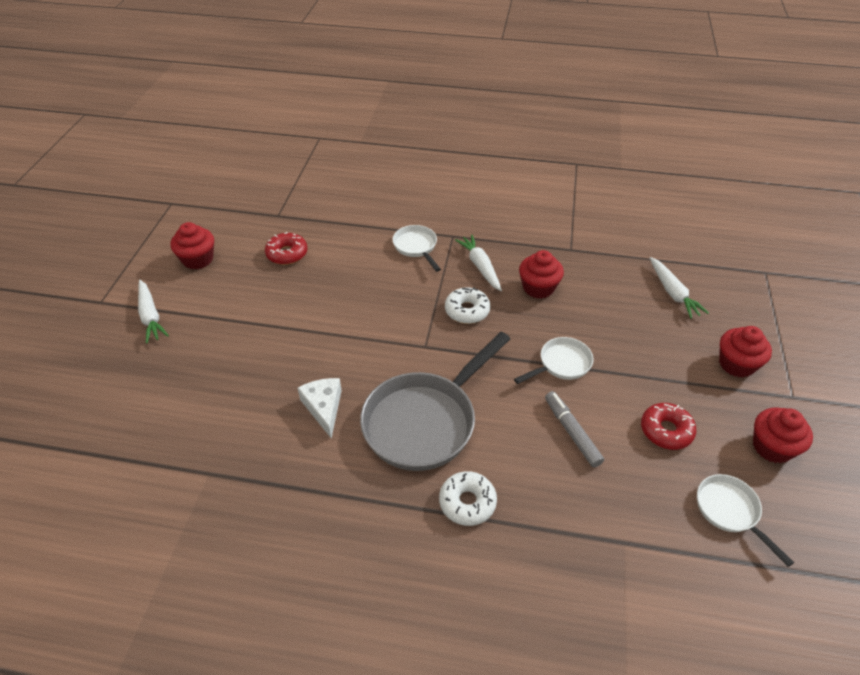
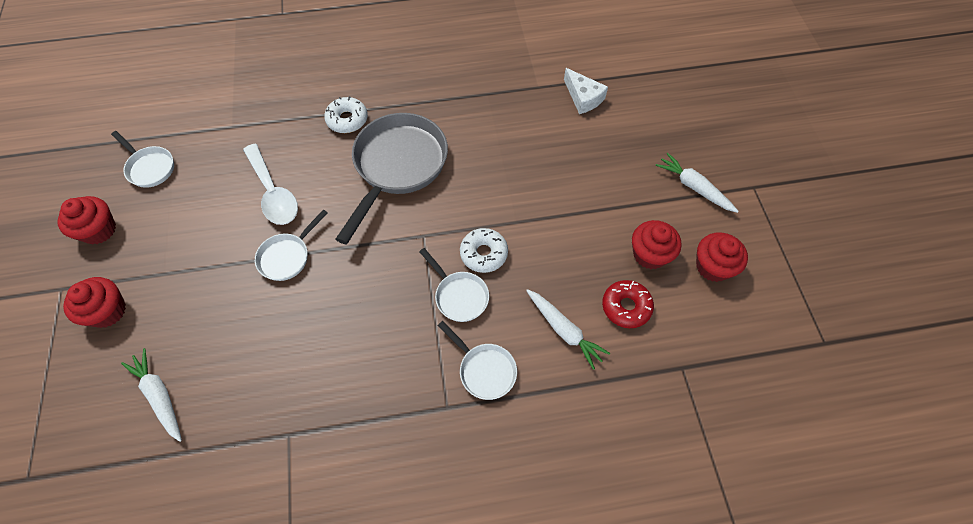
camera: 160 degrees right, 15 degrees up
(324, 408) = (484, 153): white cheese -> white cheese (583, 98)
(413, 294) = (459, 296): none -> white pan
(467, 311) = (395, 291): white donut -> white donut (484, 254)
(480, 266) = (397, 362): white carrot -> white carrot (564, 330)
(538, 288) = (322, 351): red cupcake -> red cupcake (649, 254)
(572, 432) = (273, 193): grey marker -> white spoon
(666, 431) = (191, 218): red donut -> none

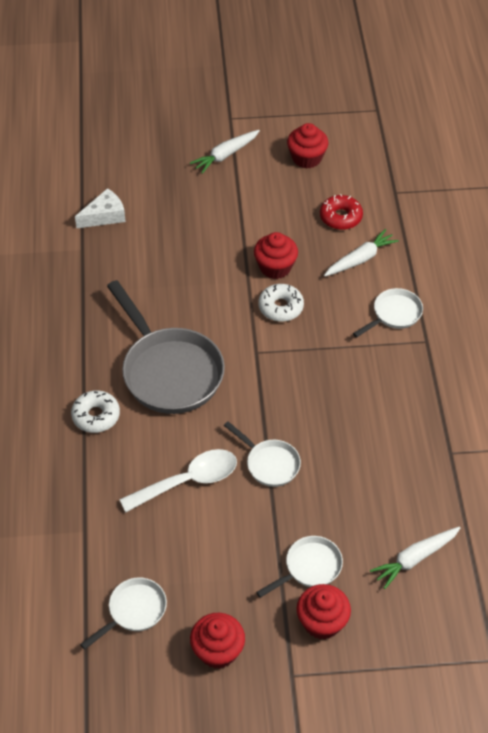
camera: 85 degrees left, 10 degrees down
(397, 166) = (169, 371): grey pan -> grey pan turned 150 degrees counterclockwise
(459, 296) = (323, 328): white pan -> white pan (309, 568)
(649, 254) = (291, 195): red cupcake -> red cupcake (275, 267)

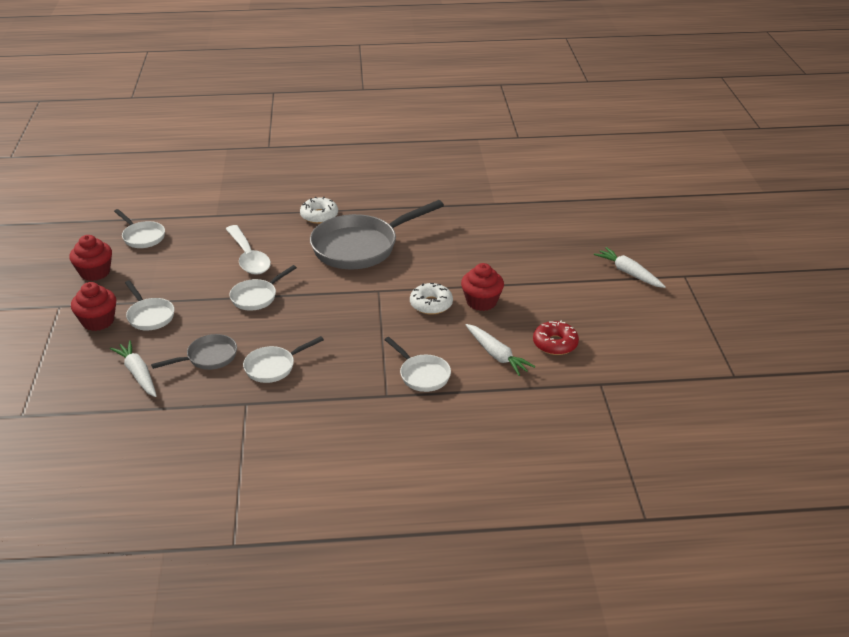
camera: 90 degrees right, 15 degrees down
(104, 216) = (535, 212): white cheese -> none
(306, 158) = (638, 323): red cupcake -> none
(381, 496) = (208, 357): none -> grey pan
(392, 435) = (273, 367): none -> white pan

